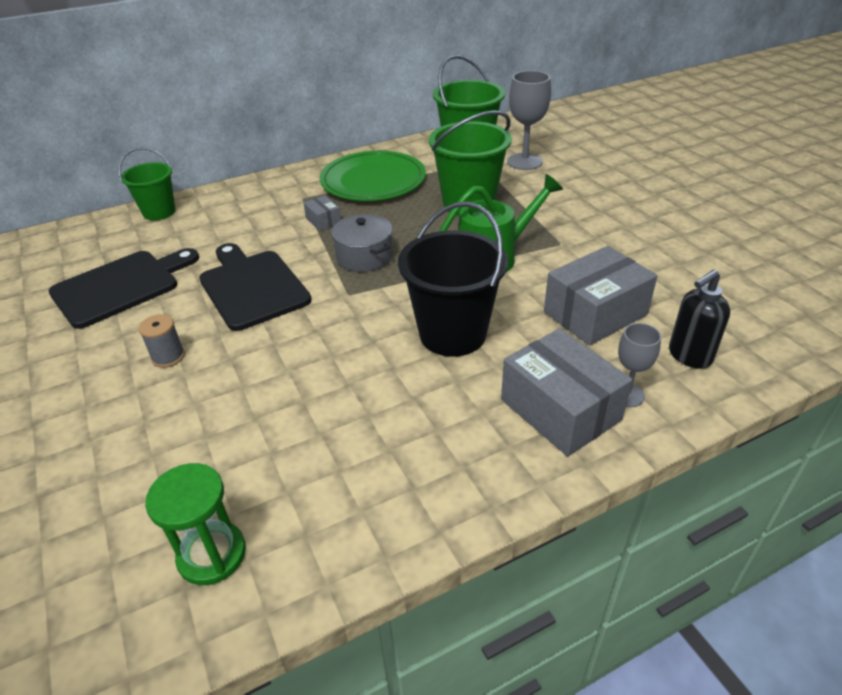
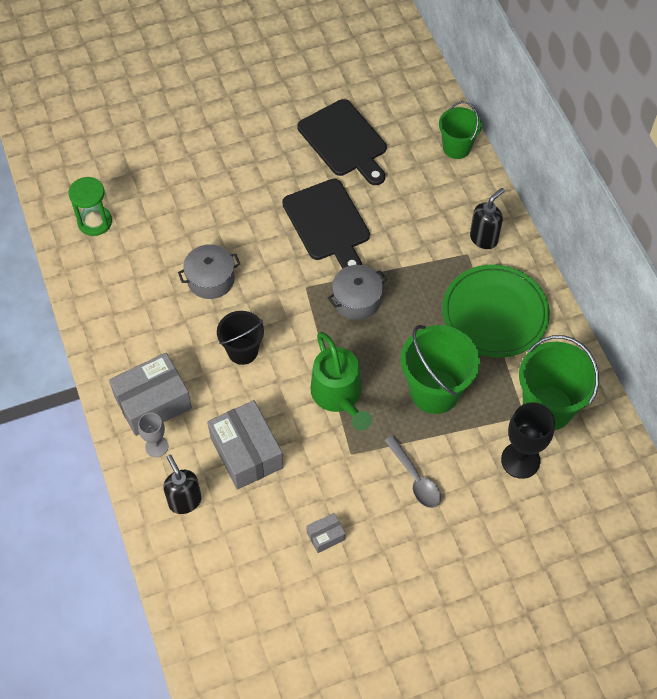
camera: 95 degrees right, 20 degrees up
(168, 357) = (255, 182): grey spool -> none
(252, 287) = (328, 223): black cutting board -> black cutting board turned 90 degrees clockwise
(283, 191) = (484, 238): none -> black soap dispenser
(323, 221) = (421, 271): grey box -> grey box (326, 536)
(340, 379) = (210, 279): none -> grey pot
(452, 334) = (242, 351): black bucket -> black bucket, size x0.62
(524, 162) = (520, 460): grey goblet -> black goblet
(569, 207) = (415, 478): none -> grey spoon

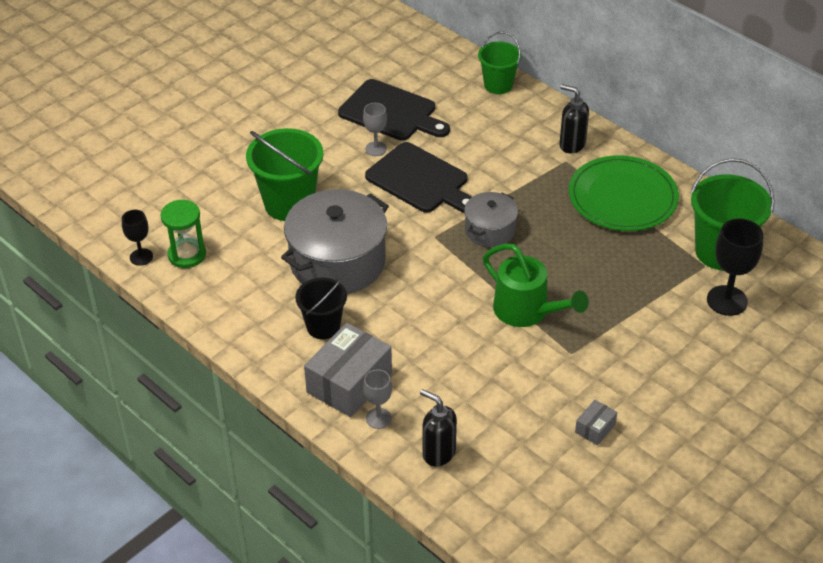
camera: 25 degrees left, 15 degrees down
(58, 209) = (141, 257): none -> black goblet
(210, 279) = (337, 262): grey pot -> grey pot, size x1.86
(242, 351) = (409, 308): black bucket -> black bucket (323, 326)
(246, 452) = (471, 390): grey box -> none
(309, 175) = (376, 149): none -> grey goblet
(415, 478) = (644, 350): grey spoon -> none
(434, 391) = (612, 275): green bucket -> green bucket (289, 204)
(484, 238) = (571, 144): black soap dispenser -> black soap dispenser turned 75 degrees counterclockwise

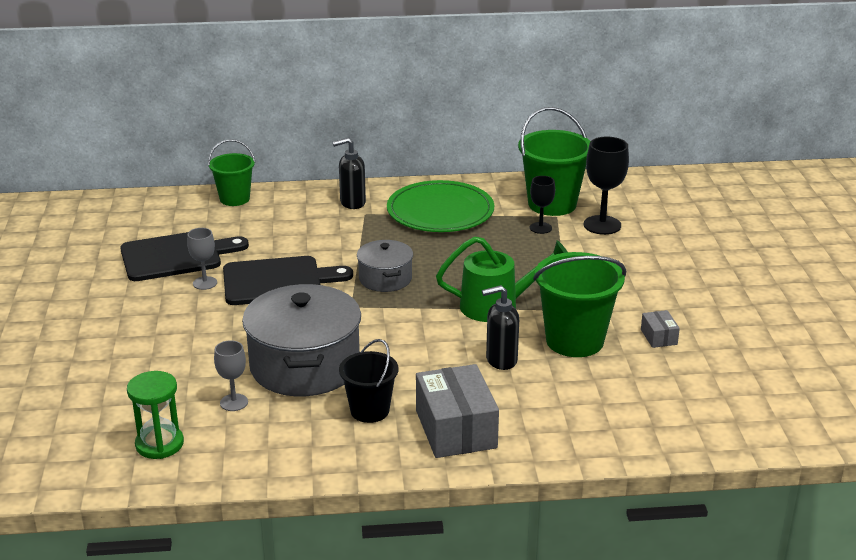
camera: 50 degrees left, 15 degrees down
(141, 257) = (115, 474): black goblet -> black goblet (540, 228)
(289, 204) = (193, 356): green bucket -> green bucket (574, 340)
(378, 418) = (517, 434): grey goblet -> grey goblet (234, 402)
(438, 453) = (595, 422): black soap dispenser -> black soap dispenser (500, 360)

